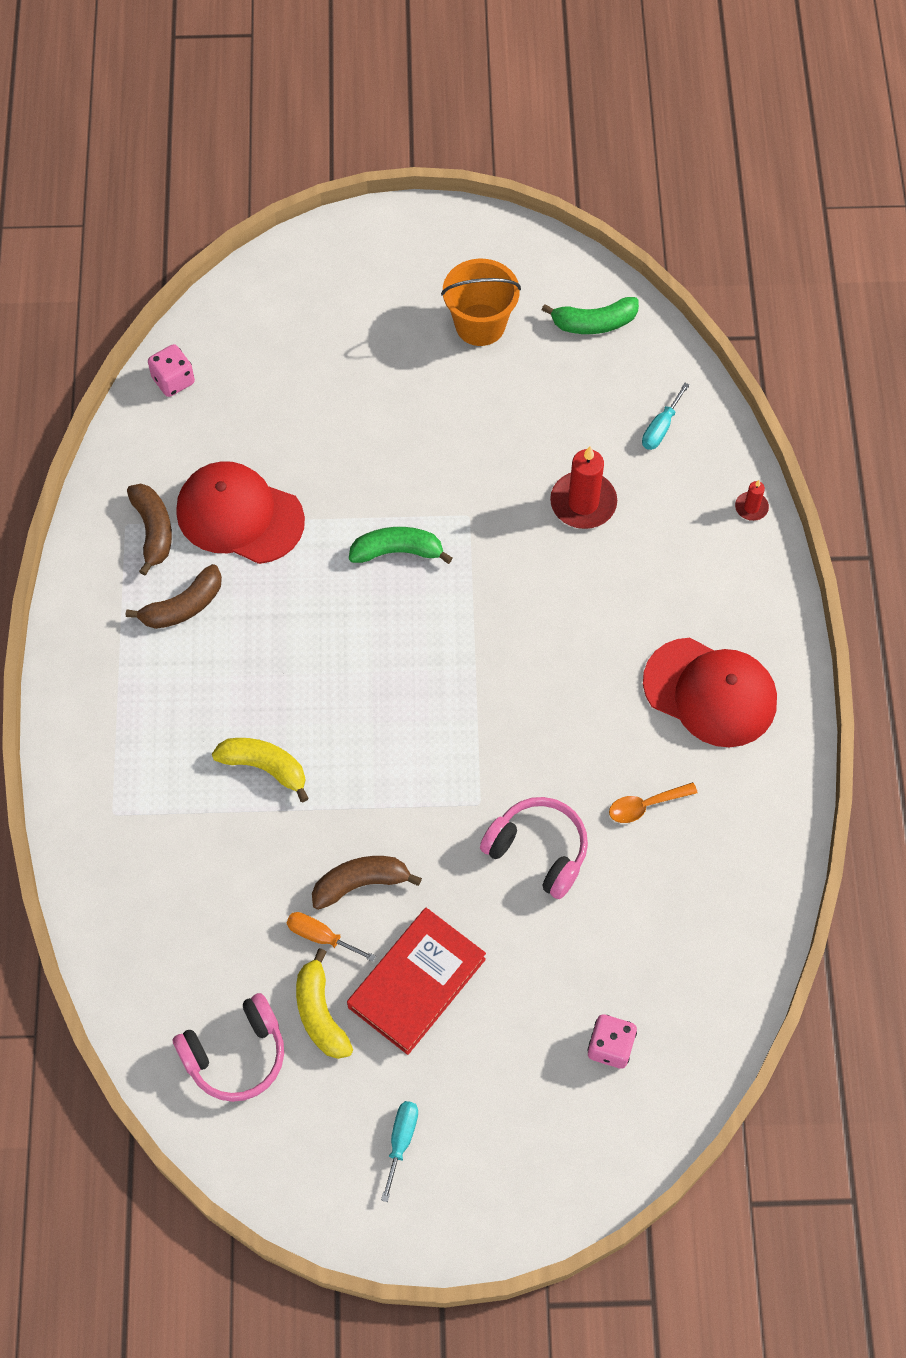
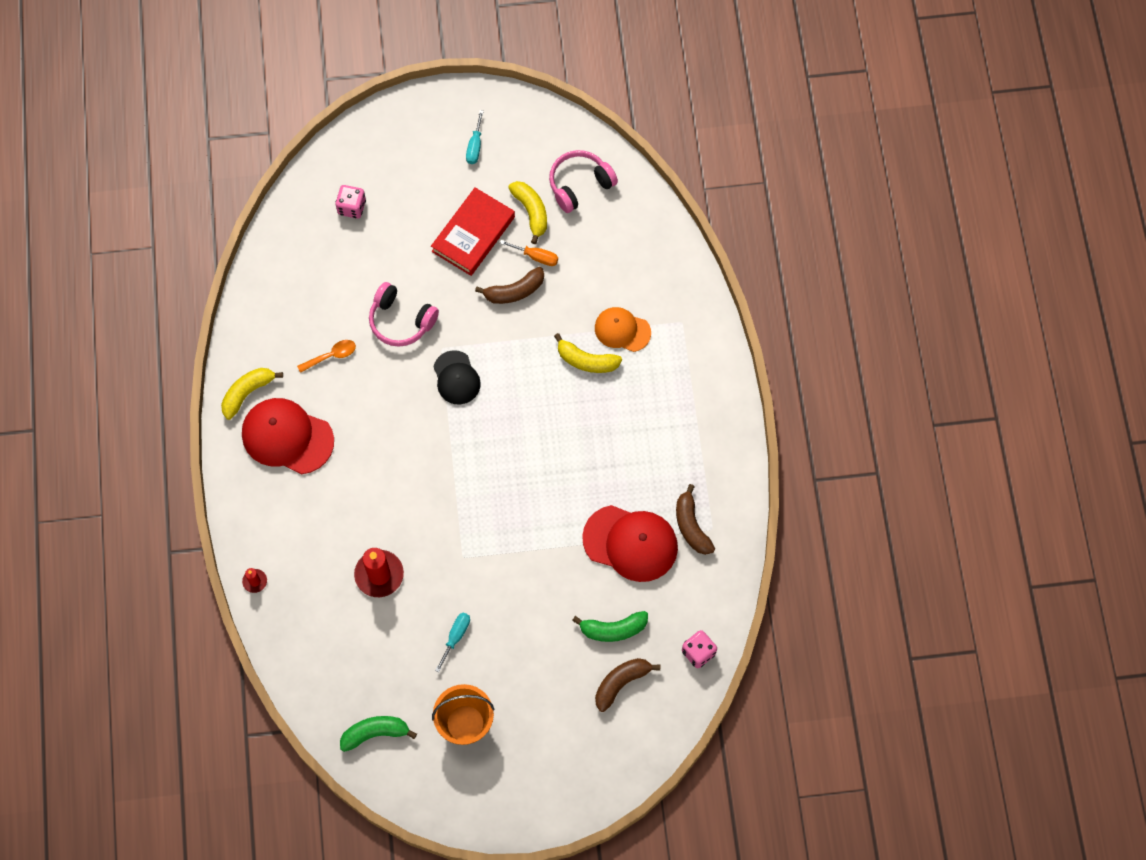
camera: 175 degrees right, 5 degrees up
(183, 606) = (660, 469): brown banana -> brown banana (621, 683)
(204, 809) = (622, 330): none -> orange cap
(397, 551) = (512, 524): green banana -> green banana (613, 629)
(460, 757) = (456, 378): none -> black cap
(660, 428) = (322, 642): turquoise screwdriver -> turquoise screwdriver (456, 637)
(770, 760) = (247, 393): none -> yellow banana

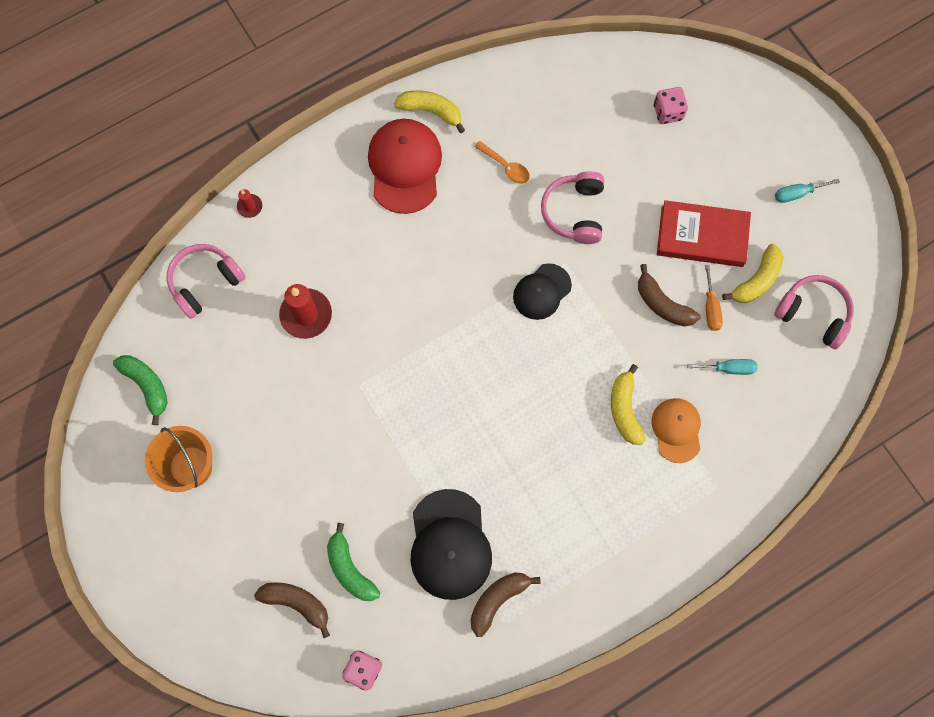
camera: 65 degrees right, 5 degrees up
(305, 647) = (205, 282): none -> pink headphones
(456, 637) = (275, 416): turquoise screwdriver -> turquoise screwdriver (729, 368)
(630, 543) = (450, 544): red cap -> black cap

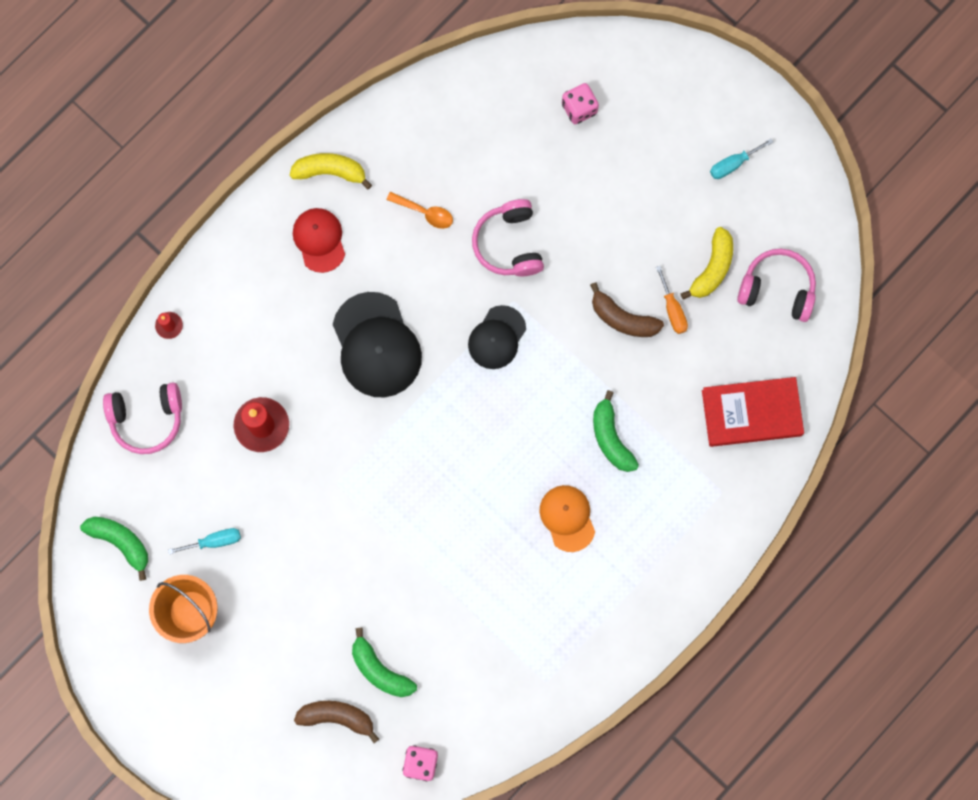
camera: 15 degrees left, 5 degrees up
(205, 282) = (147, 419): pink headphones -> pink headphones turned 135 degrees counterclockwise
(405, 167) = (319, 240): red cap -> red cap, size x0.62
(450, 544) = (472, 619): black cap -> black cap (376, 345)
(498, 600) = (533, 660): brown banana -> none
(624, 409) = (611, 437): yellow banana -> green banana
(676, 430) = (667, 445): orange cap -> orange cap (567, 518)
(702, 236) = (646, 236): red book -> red book (751, 413)
(729, 368) = (705, 368): turquoise screwdriver -> turquoise screwdriver (214, 541)

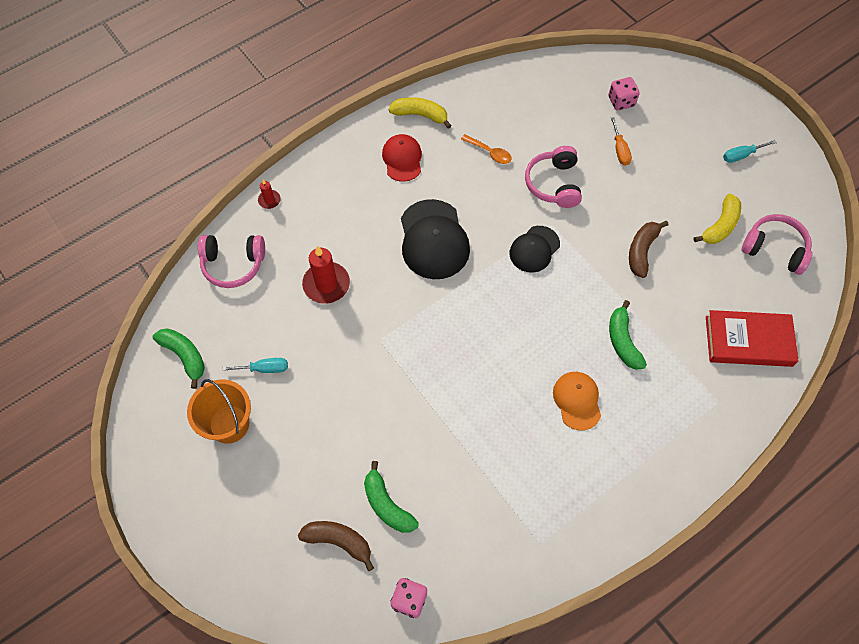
camera: 10 degrees right, 15 degrees down
(622, 318) = (642, 251): brown banana -> brown banana turned 75 degrees clockwise
(672, 309) = (684, 251): orange screwdriver -> orange screwdriver (620, 150)

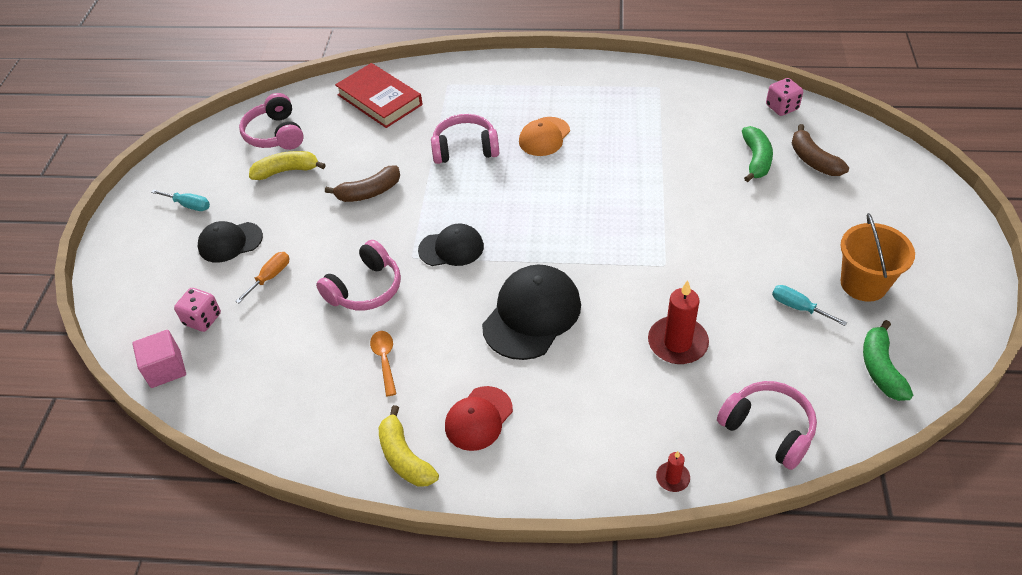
camera: 135 degrees left, 15 degrees down
(600, 67) = (165, 369): none -> pink cube
(623, 341) = (465, 149): green banana -> pink headphones
(677, 152) = (230, 242): none -> black cap

